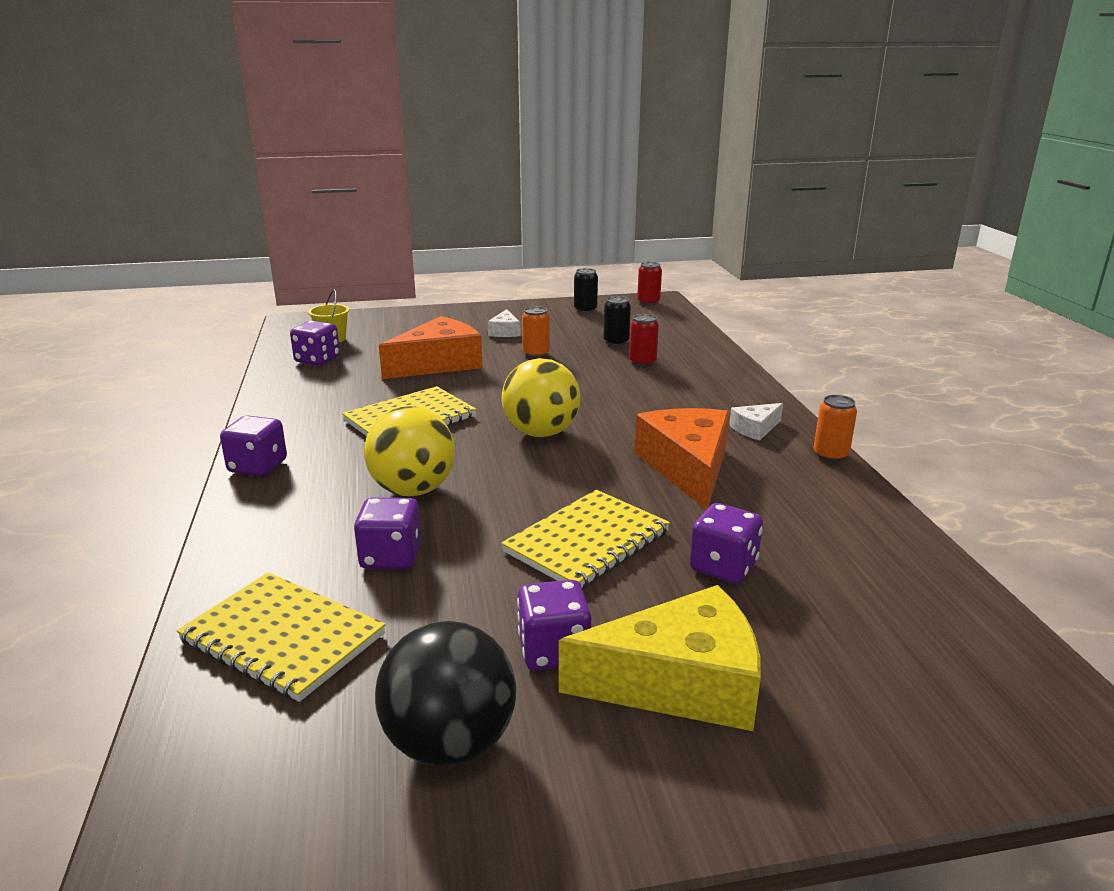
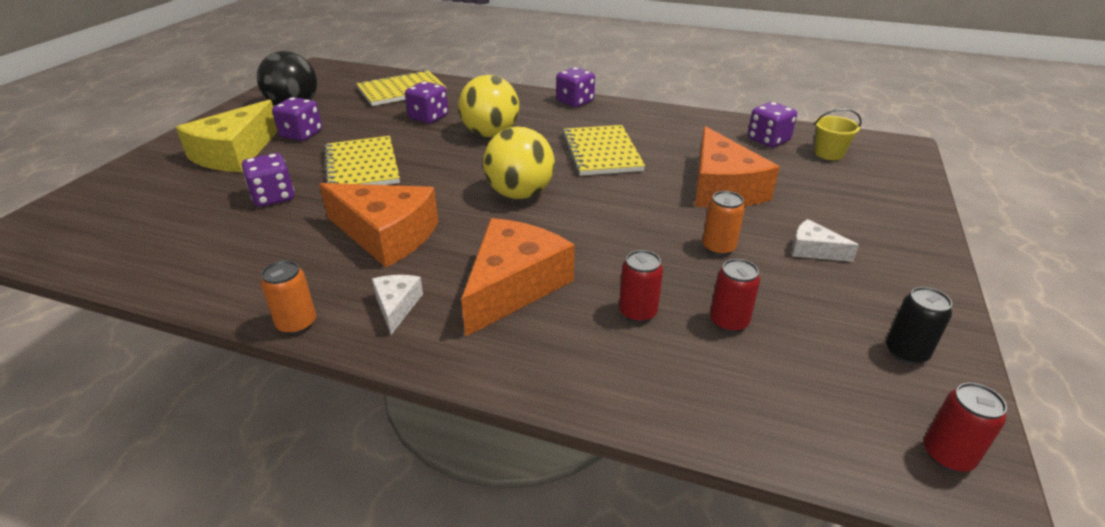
camera: 120 degrees right, 10 degrees up
(616, 342) = (728, 322): black can -> red can
(672, 400) = (513, 286): none -> orange cheese

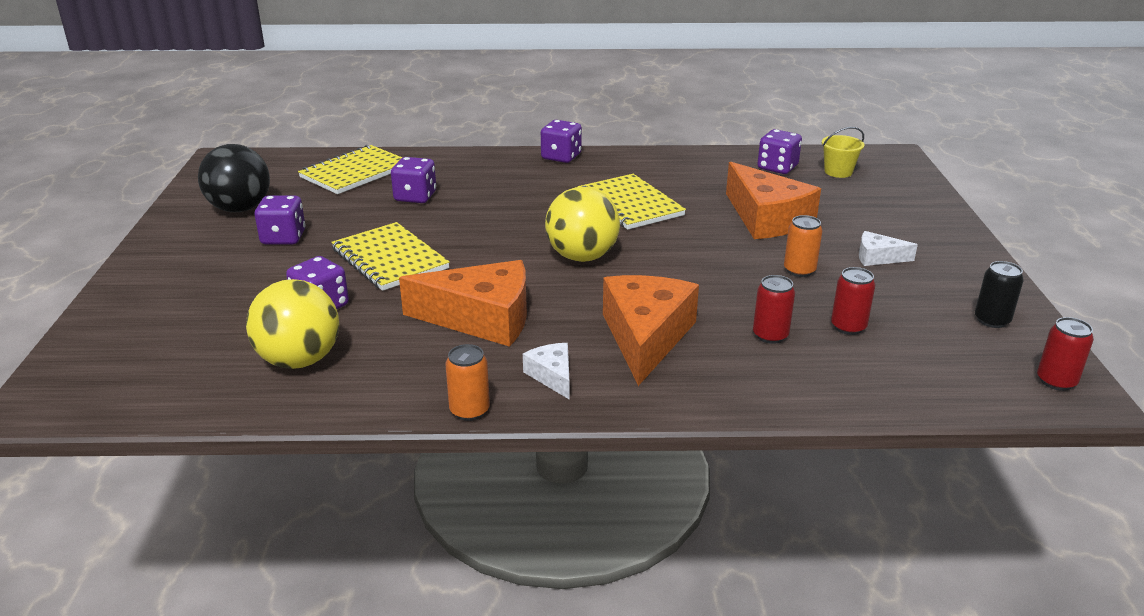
camera: 20 degrees left, 5 degrees down
(235, 153) = (223, 270): yellow cheese -> none
(490, 134) = (500, 204): yellow ball -> yellow ball (299, 360)

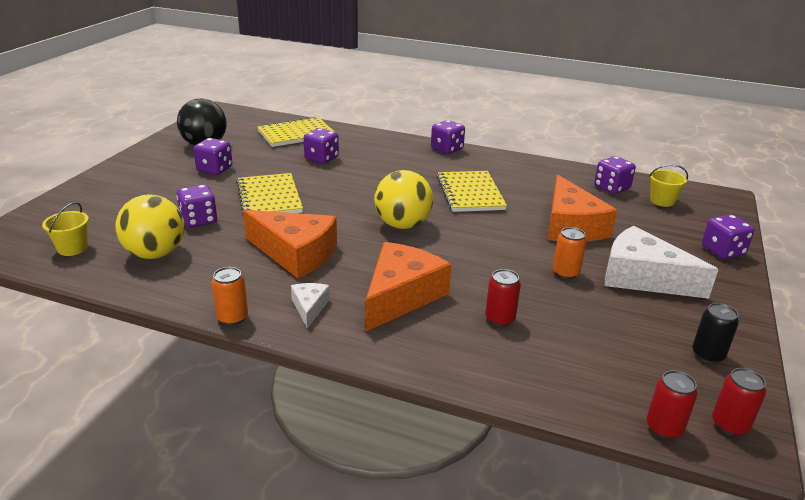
camera: 20 degrees right, 0 degrees up
(175, 380) = (72, 248): none -> yellow bucket
(848, 327) = (571, 328): red can -> red can (664, 428)
(878, 257) = (642, 277): white cheese -> white cheese, size x2.09
(933, 213) = (722, 251): none -> purple dice

